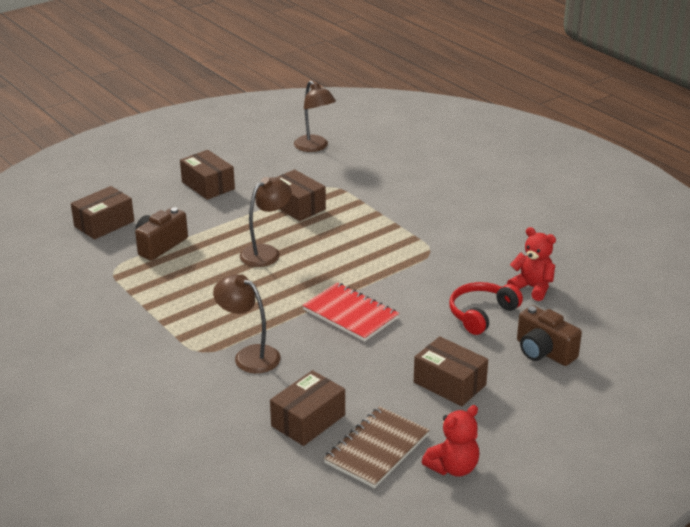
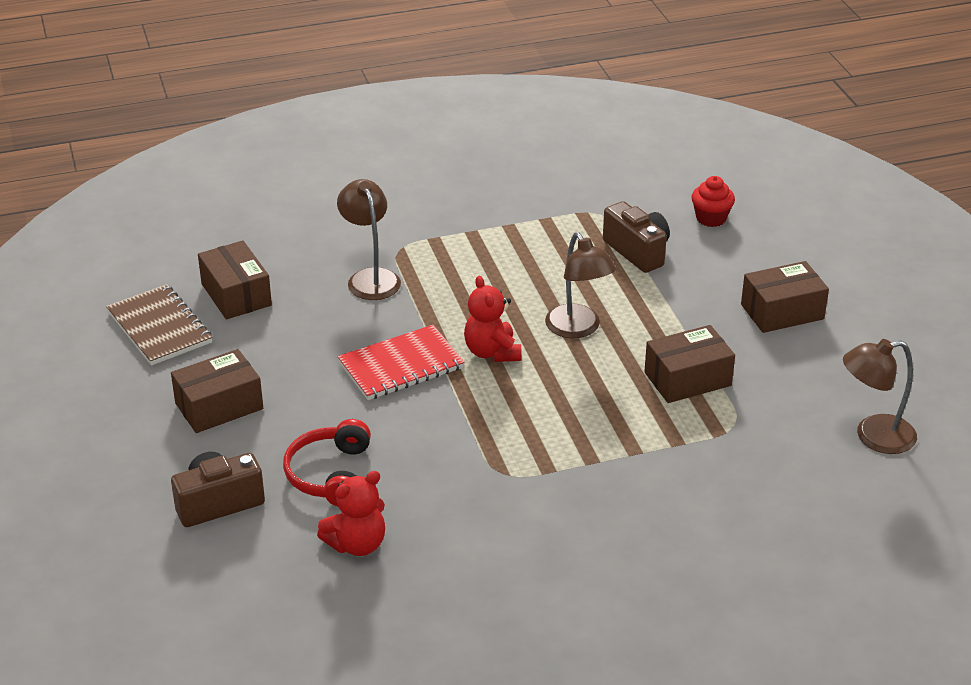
camera: 110 degrees right, 5 degrees up
(104, 224) = (711, 218): brown box -> red cupcake
(249, 355) = (370, 278): brown lamp -> brown lamp turned 75 degrees counterclockwise
(453, 467) = (92, 369): red teddy bear -> red teddy bear (492, 352)
(481, 314) = (330, 474): red headphones -> red headphones turned 150 degrees counterclockwise

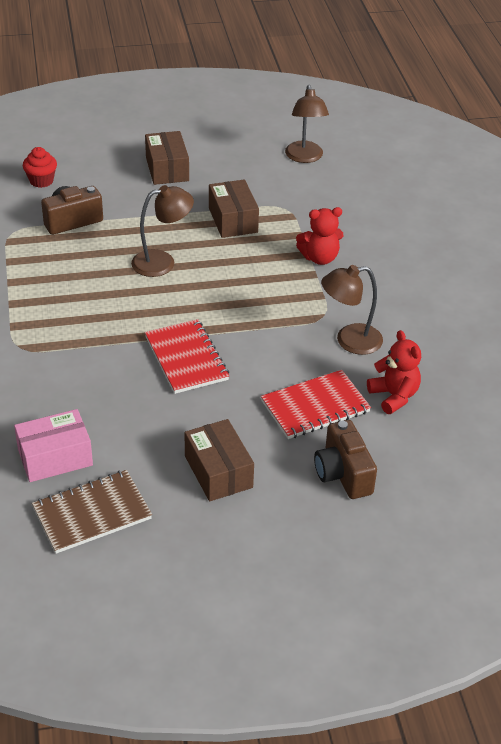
camera: 85 degrees left, 5 degrees up
(236, 294) = (55, 457): brown box -> pink box
(330, 474) = (315, 406): red headphones -> red notebook
(370, 278) = (58, 368): brown lamp -> brown lamp (349, 341)
(492, 352) = (180, 308): red teddy bear -> red teddy bear (319, 258)

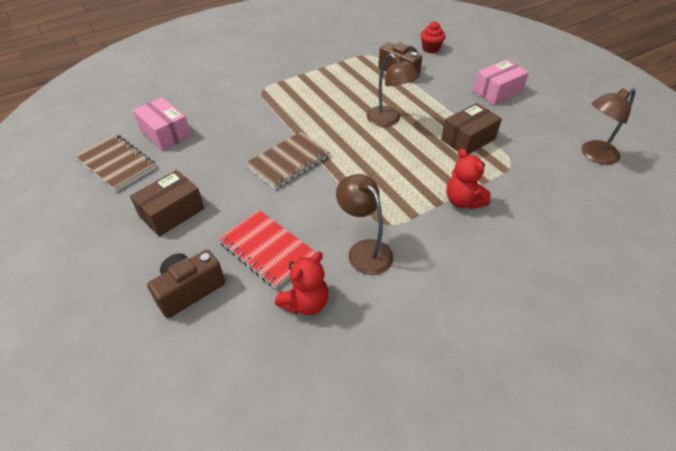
camera: 70 degrees right, 5 degrees up
(167, 169) = (497, 92): brown box -> pink box
(186, 358) = (289, 161): red notebook -> brown notebook

